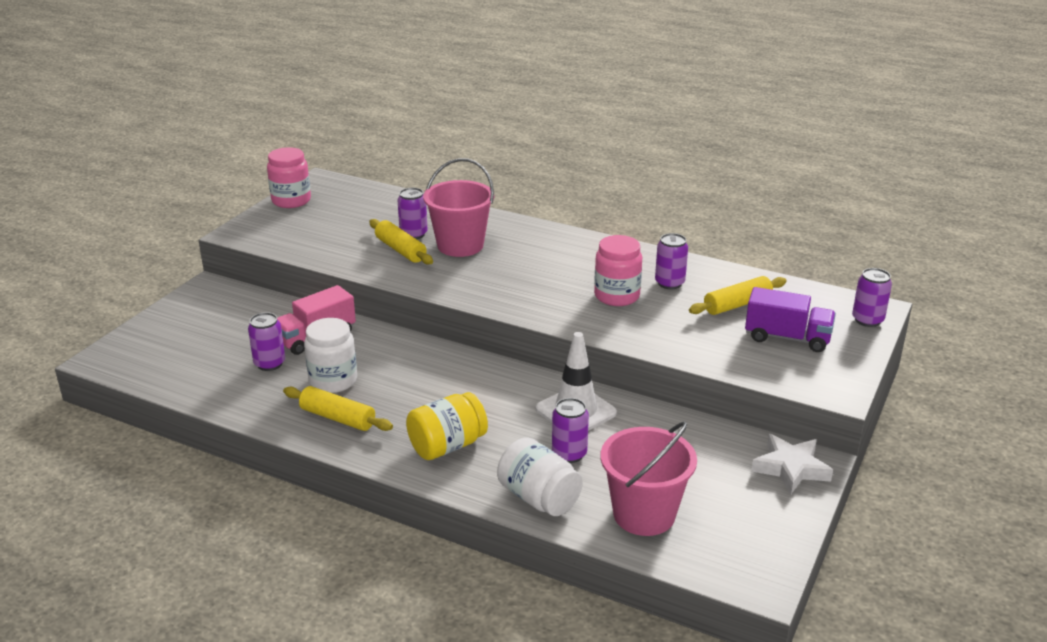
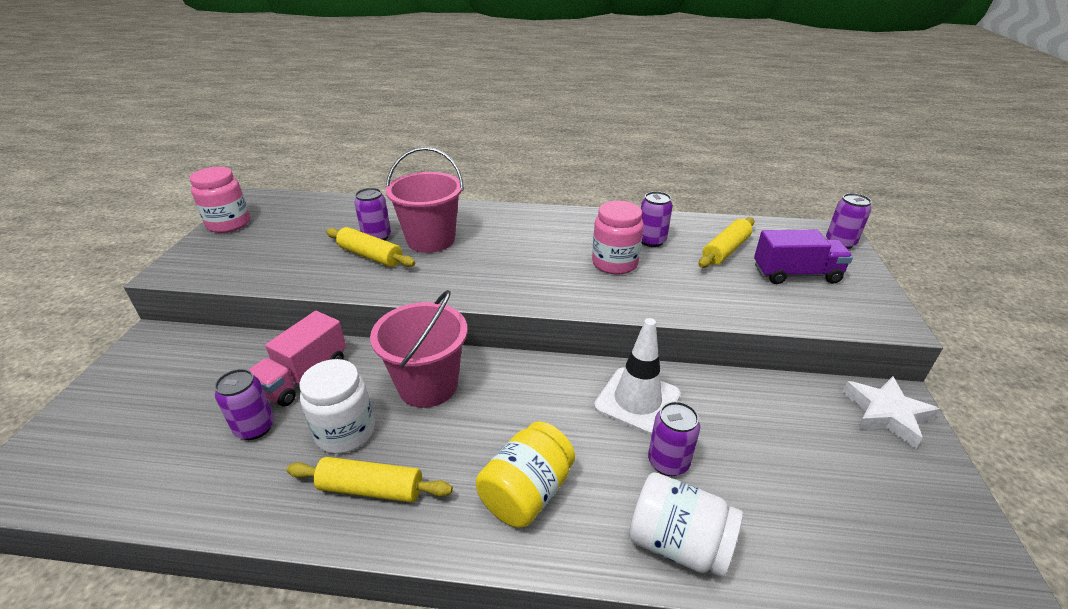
camera: 20 degrees left, 5 degrees up
(644, 514) = (806, 528): pink bucket -> pink bucket (428, 385)

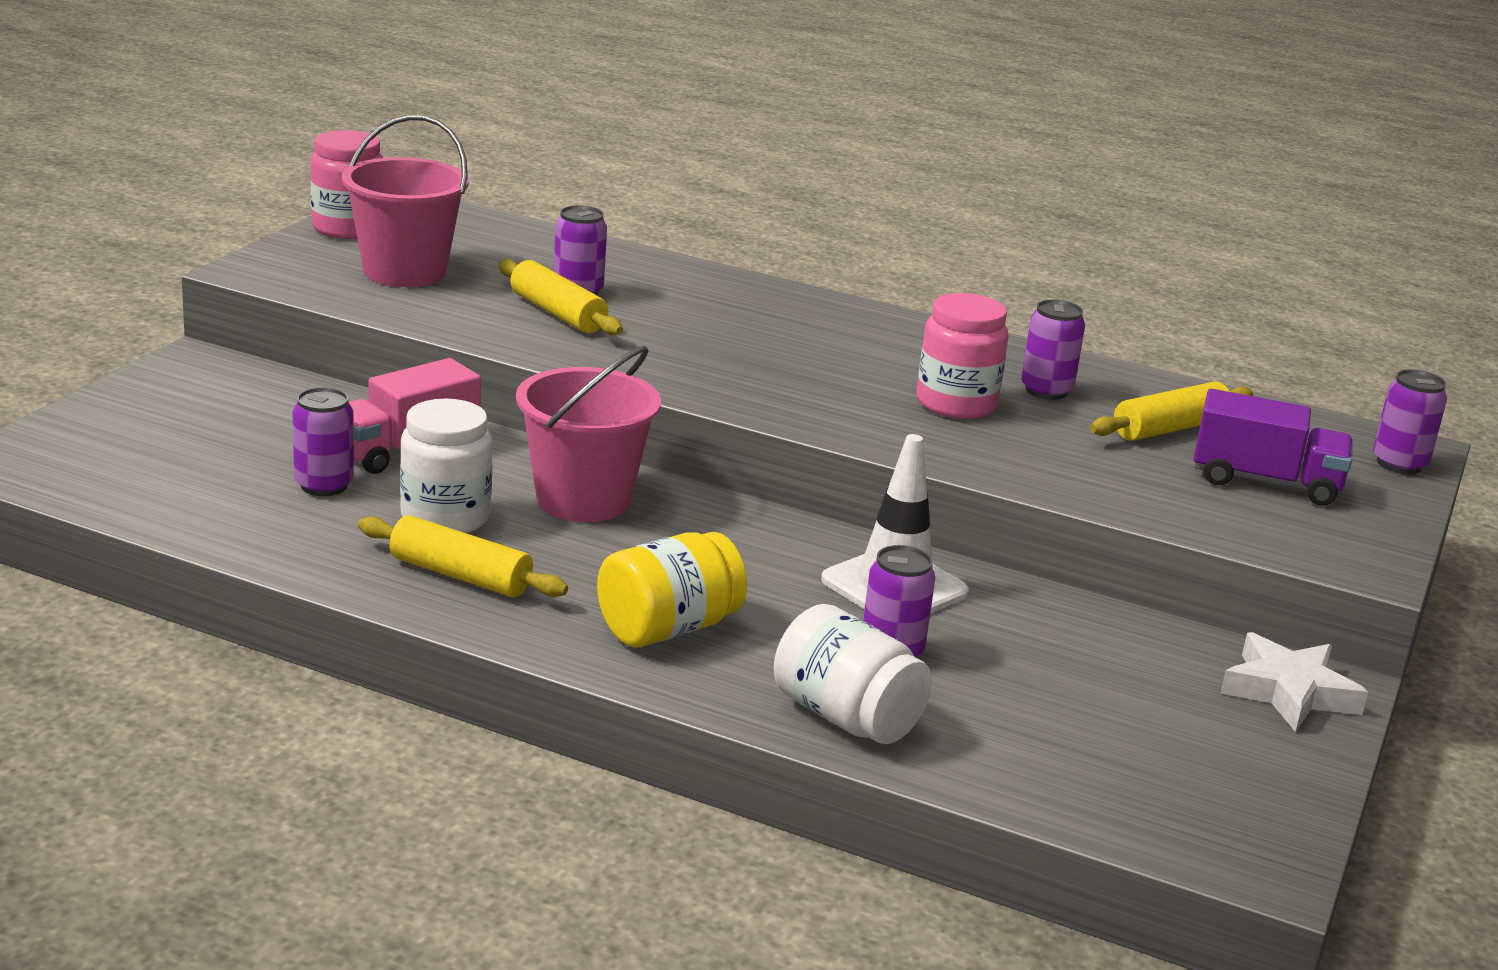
camera: 15 degrees right, 10 degrees down
(431, 240) = (665, 313): pink bucket -> pink bucket (405, 271)

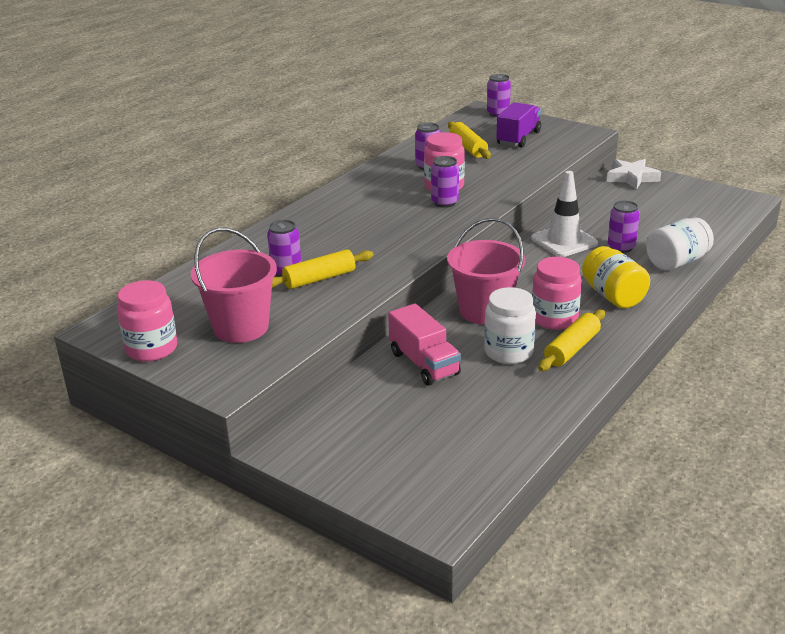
camera: 75 degrees left, 5 degrees up
(324, 485) = (471, 391): purple can -> purple can (444, 202)
(566, 563) = (554, 318): none -> pink jar

